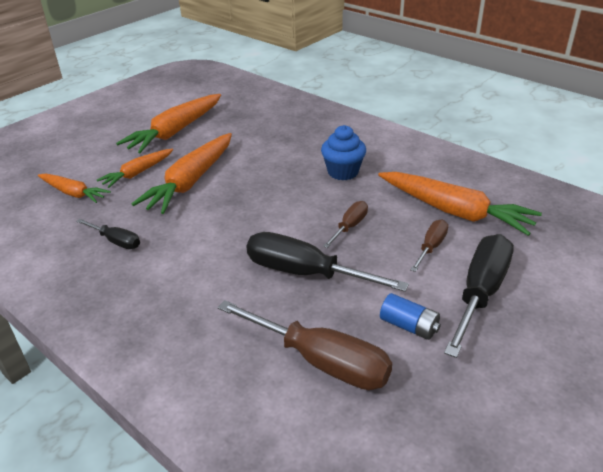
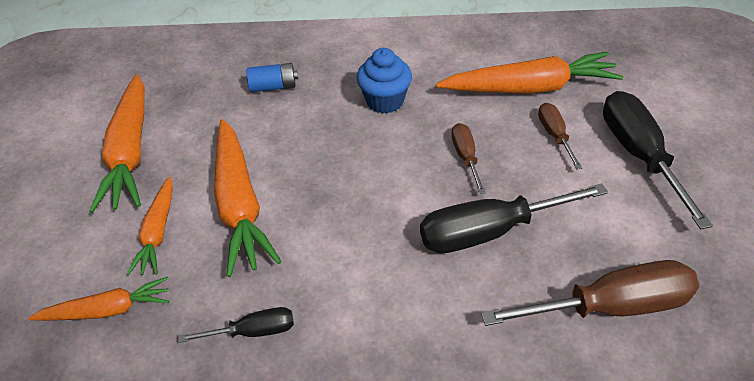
camera: 40 degrees left, 10 degrees up
(409, 326) = (630, 223): blue battery -> blue battery (273, 87)

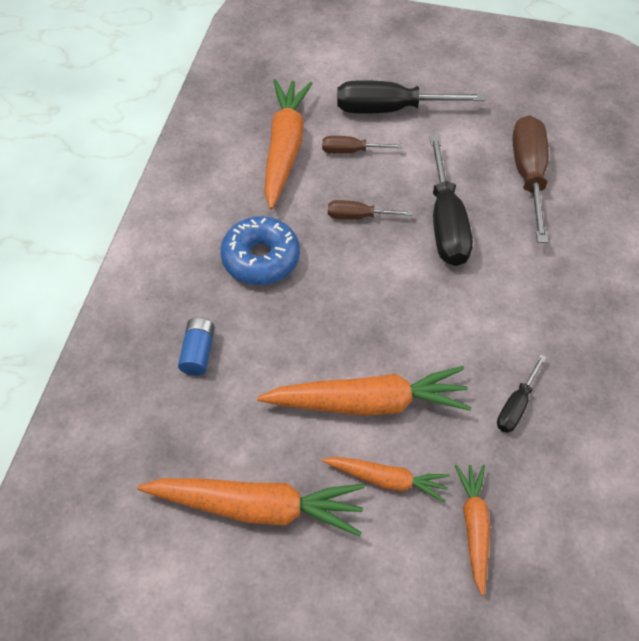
camera: 80 degrees left, 10 degrees up
(253, 332) = (516, 405): black screwdriver -> black screwdriver turned 150 degrees counterclockwise
(385, 101) = (261, 258): blue cupcake -> blue donut

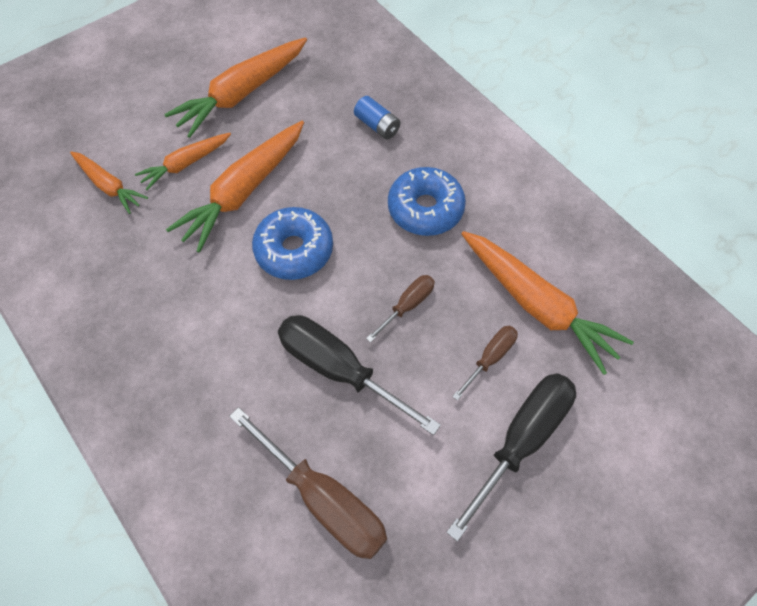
camera: 130 degrees right, 5 degrees up
(385, 318) = (294, 250): none -> blue donut
(516, 405) = (145, 276): black screwdriver -> none

